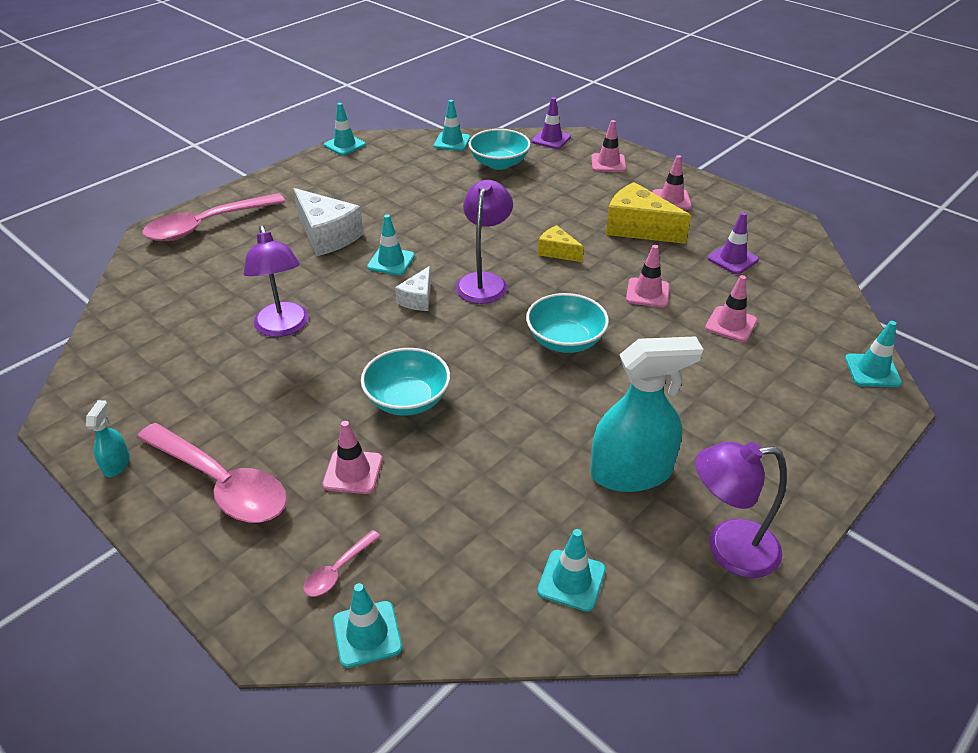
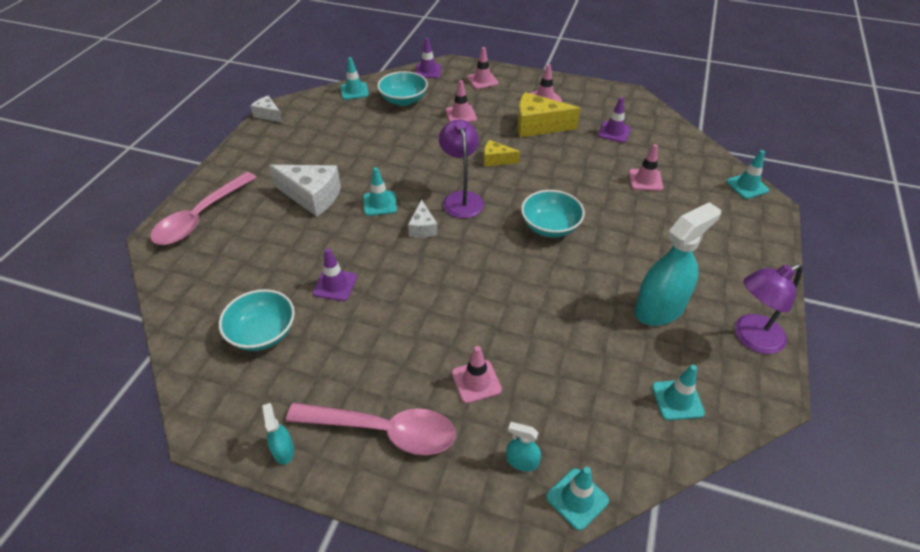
camera: 25 degrees left, 5 degrees up
(283, 327) = (335, 285): purple lamp -> purple traffic cone
(338, 570) = (522, 461): pink spoon -> turquoise spray bottle
(344, 145) = (268, 115): turquoise traffic cone -> white cheese
(407, 400) = (474, 310): turquoise bowl -> turquoise bowl (263, 333)
(647, 293) = (578, 173): pink traffic cone -> pink traffic cone (460, 115)

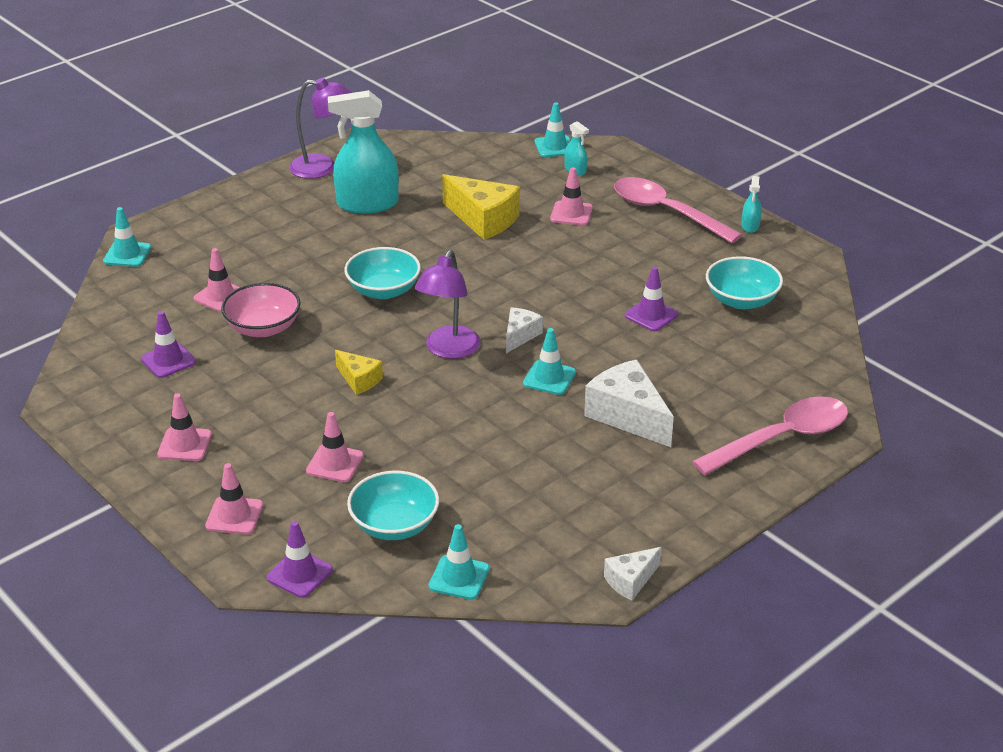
camera: 150 degrees left, 10 degrees down
(268, 115) = (630, 580): white cheese -> white cheese turned 75 degrees clockwise
(538, 126) = (250, 405): yellow cheese -> yellow cheese (483, 219)
(591, 170) = (263, 328): none -> pink bowl
(677, 400) = (429, 160): turquoise traffic cone -> none

